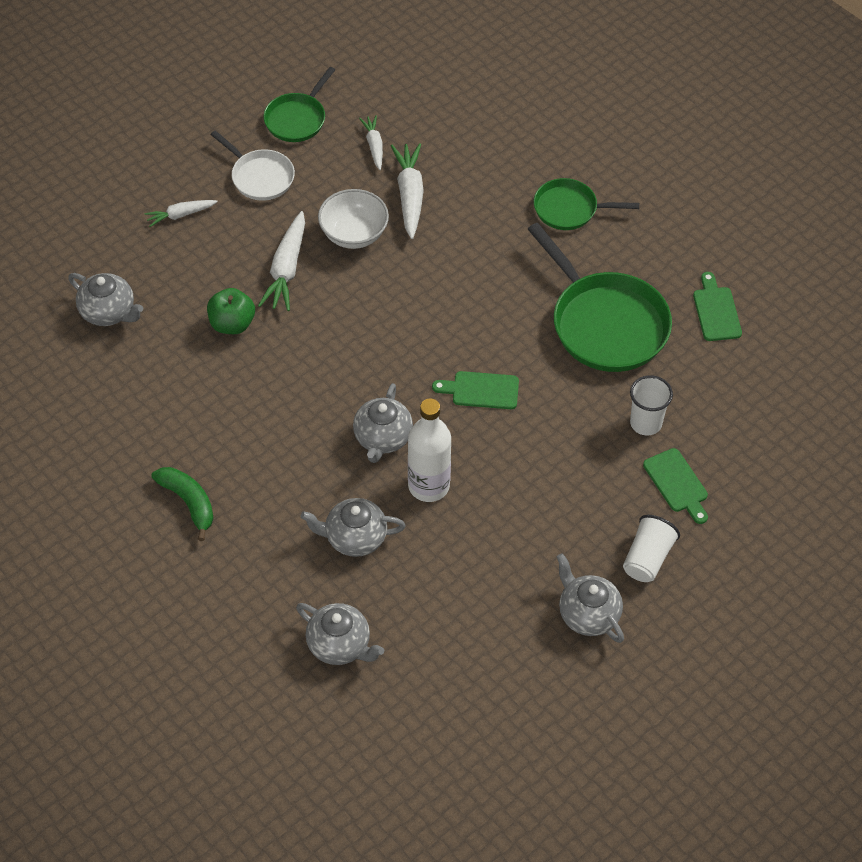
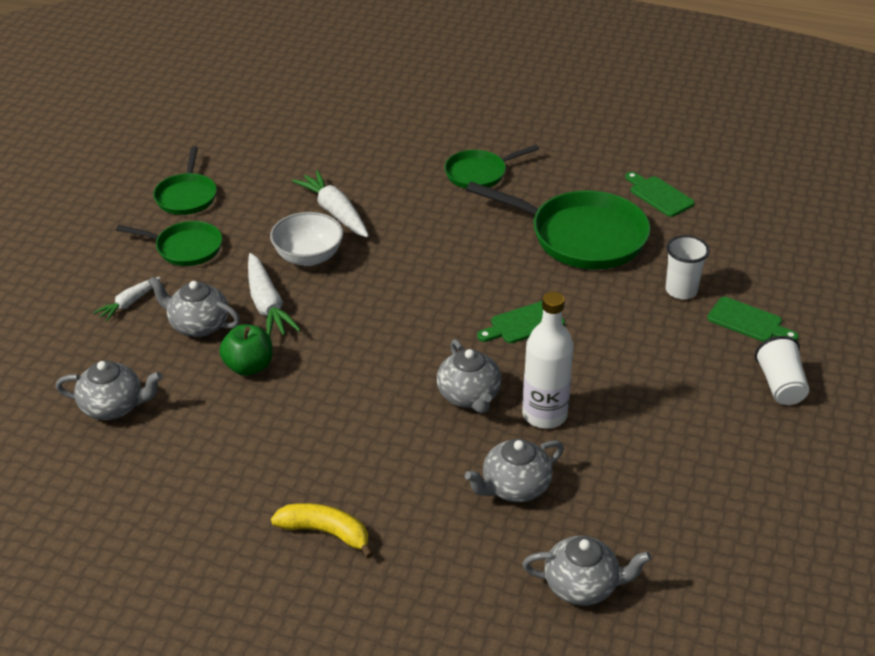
camera: 30 degrees left, 15 degrees down
(189, 502) = (326, 532): green banana -> yellow banana
(260, 177) = (185, 248): white pan -> green pan
(374, 146) = (273, 190): white carrot -> none
(588, 614) = (775, 451): grey teapot -> grey teapot (198, 325)

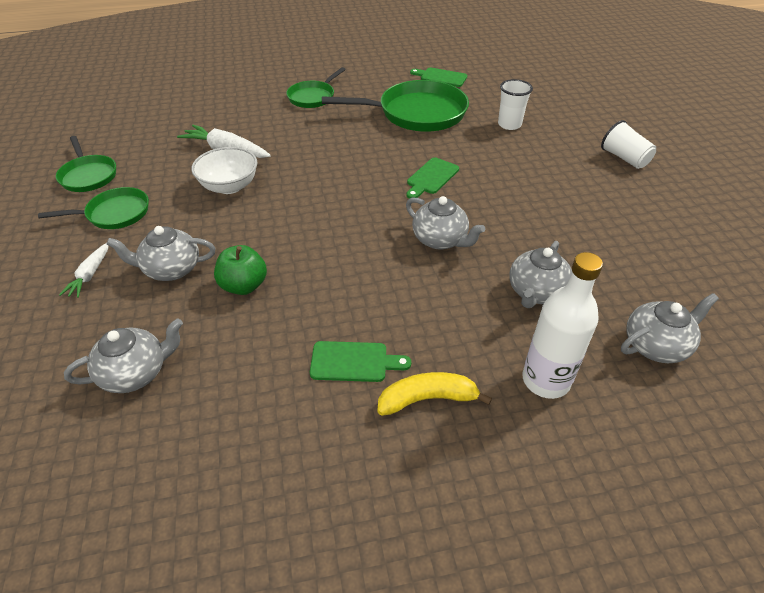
camera: 30 degrees left, 5 degrees up
(267, 305) = (222, 232): white carrot -> none
(544, 415) = (504, 232): white bottle -> white bottle (546, 380)
(748, 322) = (566, 129): green cutting board -> green cutting board (354, 362)

